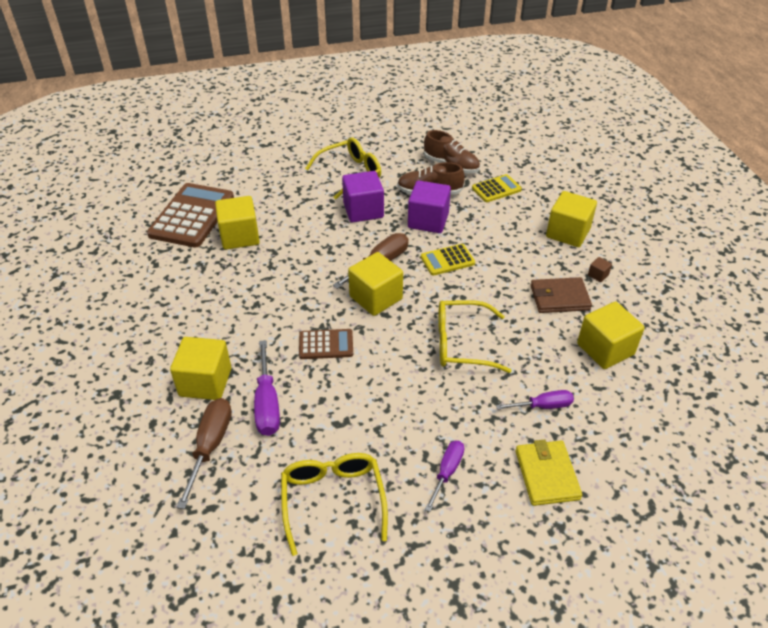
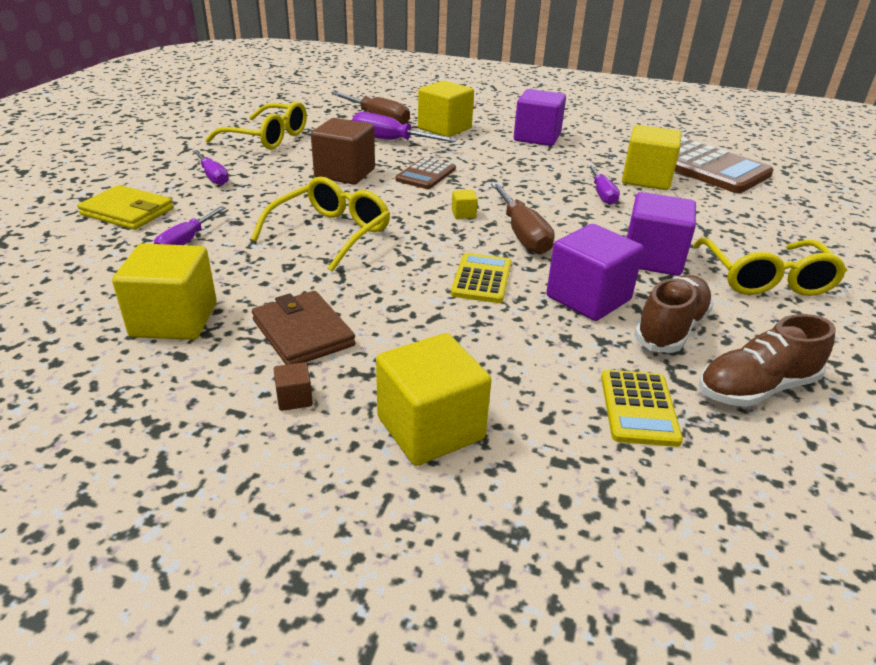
camera: 120 degrees right, 10 degrees down
(186, 315) = (537, 137): none -> purple cube
(285, 249) = (602, 194): none -> purple screwdriver
(365, 392) = (345, 173): none -> brown cube
(376, 298) = (463, 214): yellow cube -> yellow cube, size x0.42
(559, 297) = (303, 332): brown wallet -> brown wallet turned 60 degrees counterclockwise

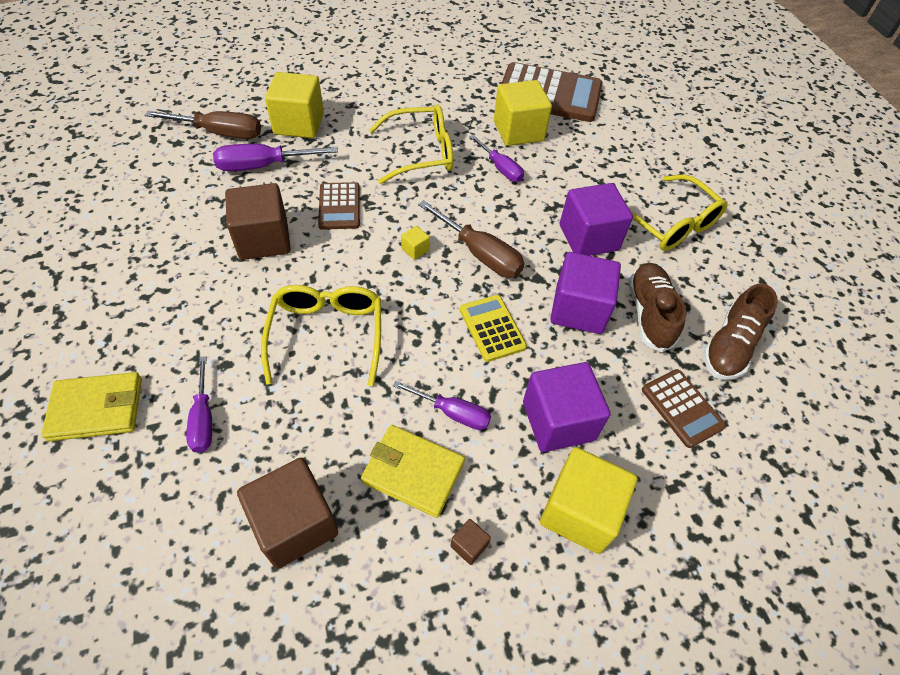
camera: 35 degrees left, 20 degrees up
(174, 320) = (295, 524): yellow cube -> brown cube
(213, 176) = (133, 308): purple screwdriver -> purple screwdriver (452, 412)
(268, 138) = (132, 216): yellow glasses -> yellow glasses (421, 153)
(303, 332) = (413, 472): brown wallet -> yellow wallet
(537, 137) = (392, 104): purple cube -> purple cube (558, 421)
(638, 408) = (682, 408): yellow calculator -> brown calculator

